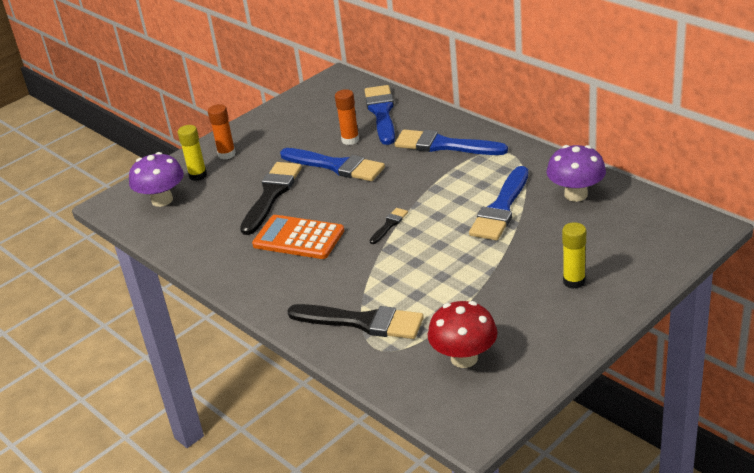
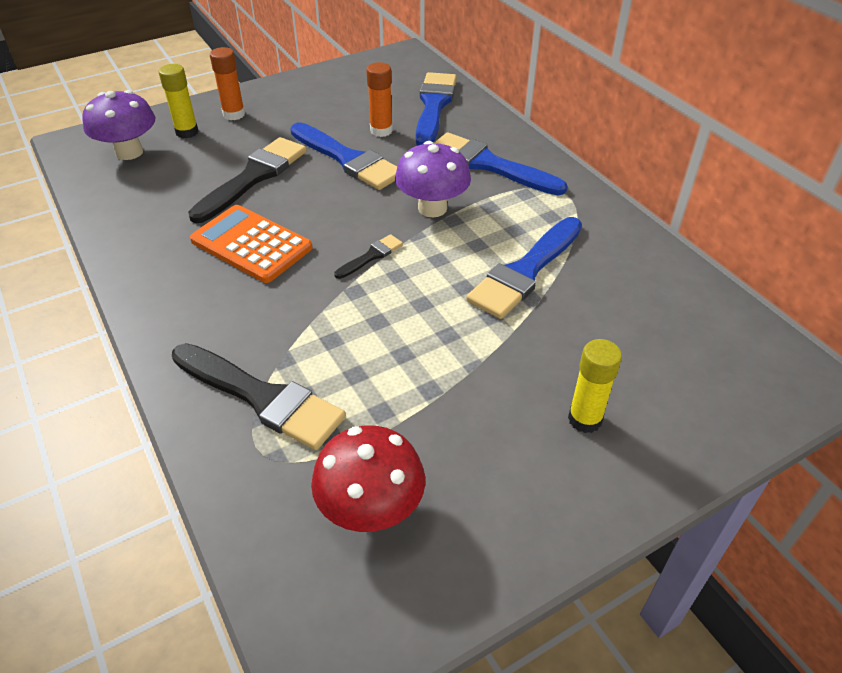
camera: 10 degrees right, 10 degrees up
(576, 194) = (634, 277): purple mushroom -> purple mushroom (432, 208)

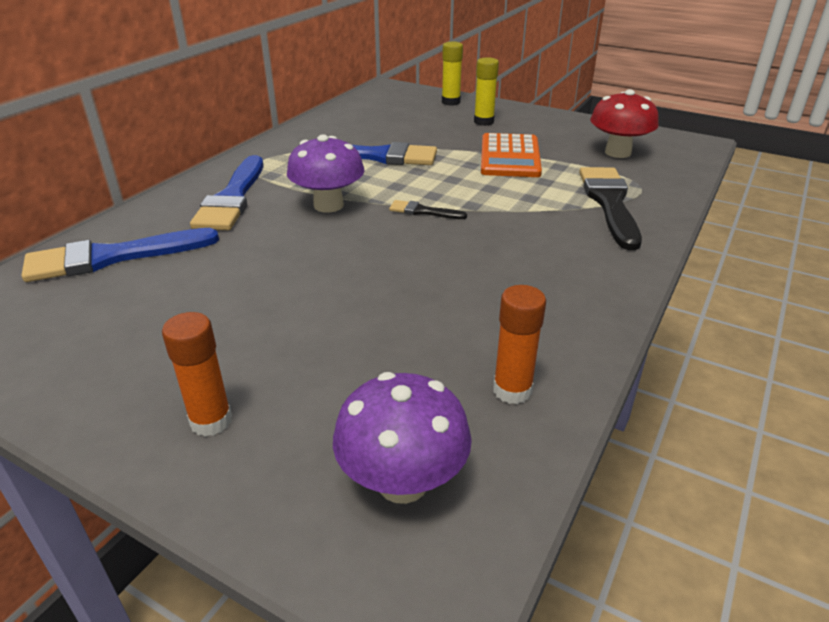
camera: 120 degrees left, 10 degrees down
(187, 132) = (298, 446): yellow glue stick -> yellow glue stick (451, 102)
(251, 244) = (475, 272): orange calculator -> orange calculator (509, 157)
(253, 177) = (364, 322): black brush -> none
(348, 159) = (276, 273): blue brush -> none
(381, 131) = (195, 273): orange glue stick -> orange glue stick (512, 390)

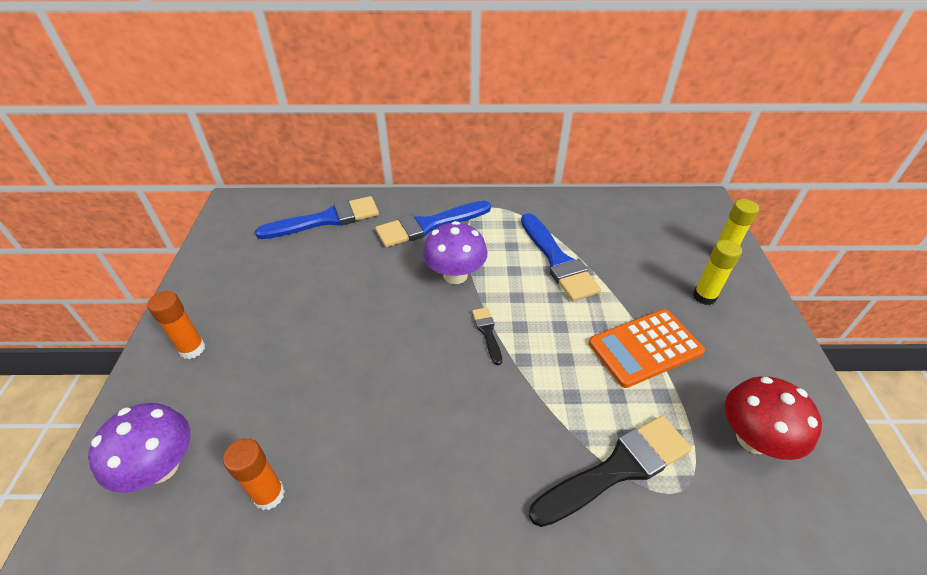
camera: 60 degrees right, 10 degrees up
(112, 257) = (326, 219): blue brush -> blue brush turned 120 degrees clockwise

